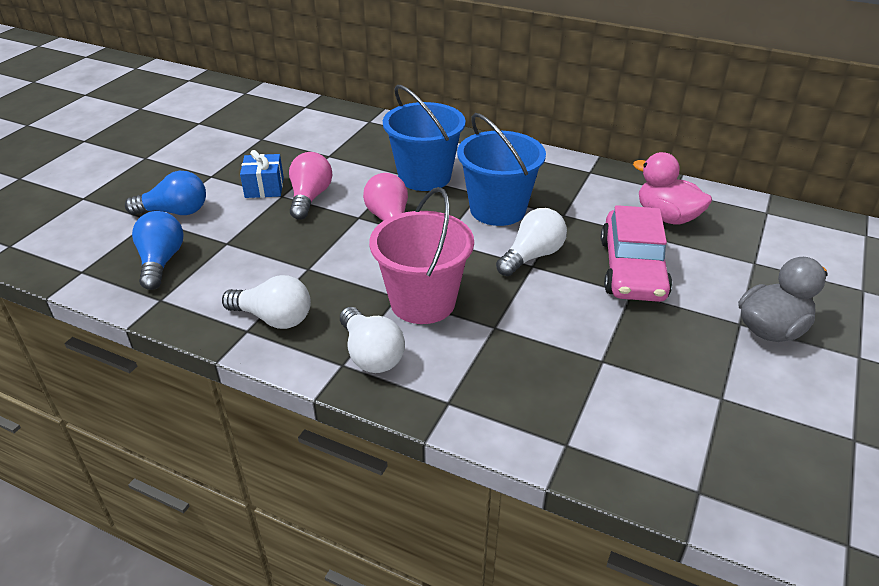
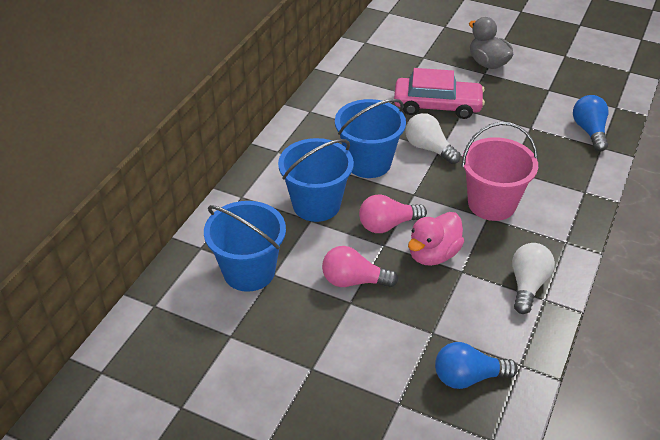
camera: 90 degrees left, 5 degrees up
(175, 212) = (383, 385): blue light bulb -> blue light bulb (589, 131)
(264, 187) = (335, 318): blue gift -> none
(334, 144) = (249, 271): none -> blue bucket
(371, 354) = (552, 228): white light bulb -> none
(666, 217) = (374, 83): pink duck -> pink duck (433, 254)

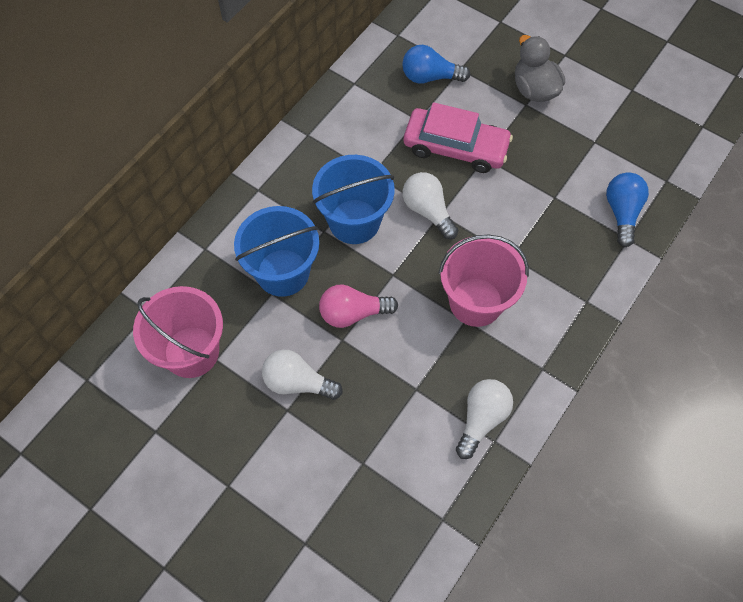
camera: 10 degrees right, 20 degrees up
(249, 271) = (191, 352): blue bucket -> pink bucket
(353, 281) = (297, 382): pink light bulb -> white light bulb
(433, 254) = (391, 361): pink duck -> none
(468, 377) = (383, 525): blue light bulb -> blue light bulb (430, 77)

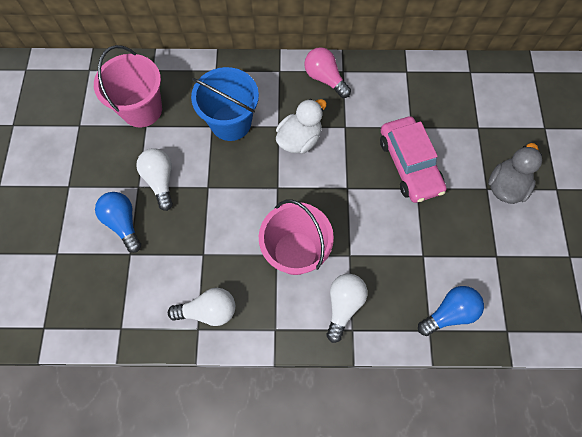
camera: 55 degrees right, 5 degrees up
(353, 313) = (231, 181): pink light bulb -> pink light bulb (325, 78)
(354, 221) = (299, 139): blue bucket -> white duck
(428, 211) = (343, 178): white light bulb -> white light bulb (343, 305)
(430, 77) = (453, 113): blue light bulb -> blue light bulb (123, 223)

